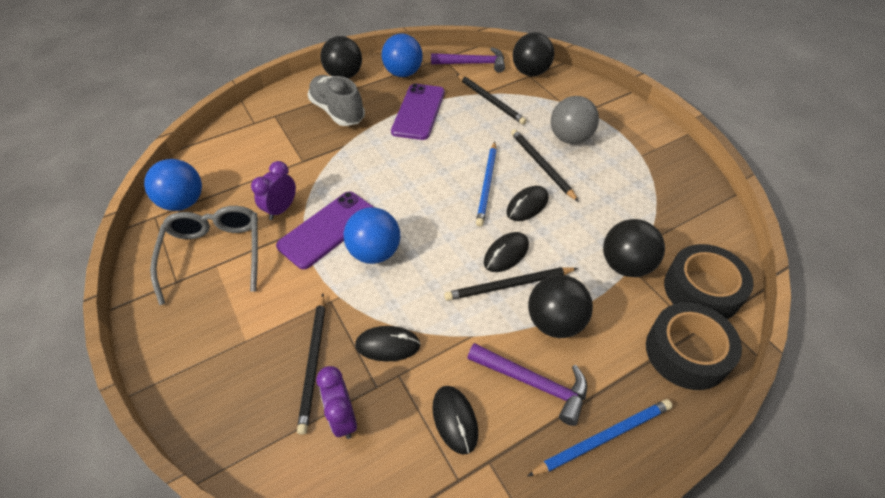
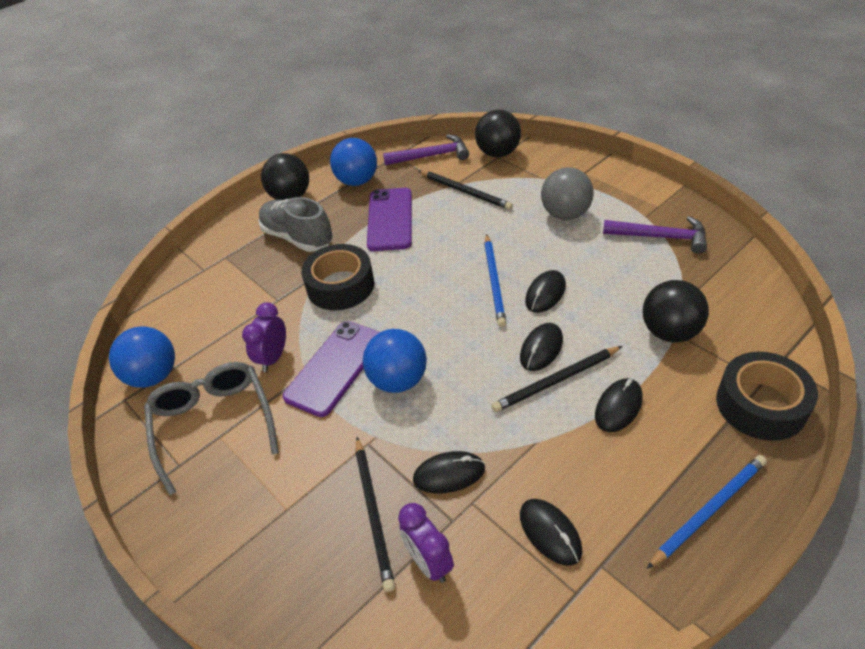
camera: 10 degrees left, 5 degrees down
(533, 383) = (618, 474): purple hammer -> purple hammer (660, 237)
(541, 165) = (545, 248): black pencil -> none
(555, 322) = (618, 407): black ball -> black mouse
(702, 290) = (754, 339): black tape -> black tape (340, 286)

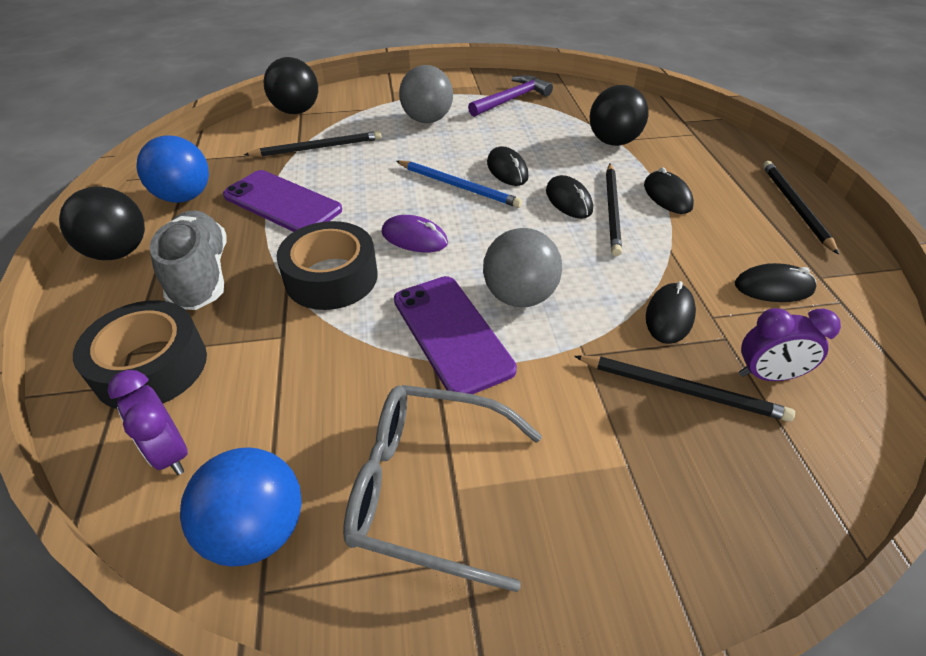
camera: 60 degrees left, 0 degrees up
(273, 358) = (376, 379): purple clock -> purple clock (170, 452)
(298, 237) = (201, 276): grey shoe -> grey shoe turned 90 degrees clockwise
(398, 380) = (519, 296): blue ball -> grey ball
(412, 296) = (414, 238): none -> purple mouse
(431, 156) = (233, 141): purple hammer -> none
(709, 510) = (795, 206): blue pencil -> black pencil
(761, 405) = (714, 144): black tape -> black tape (151, 366)

